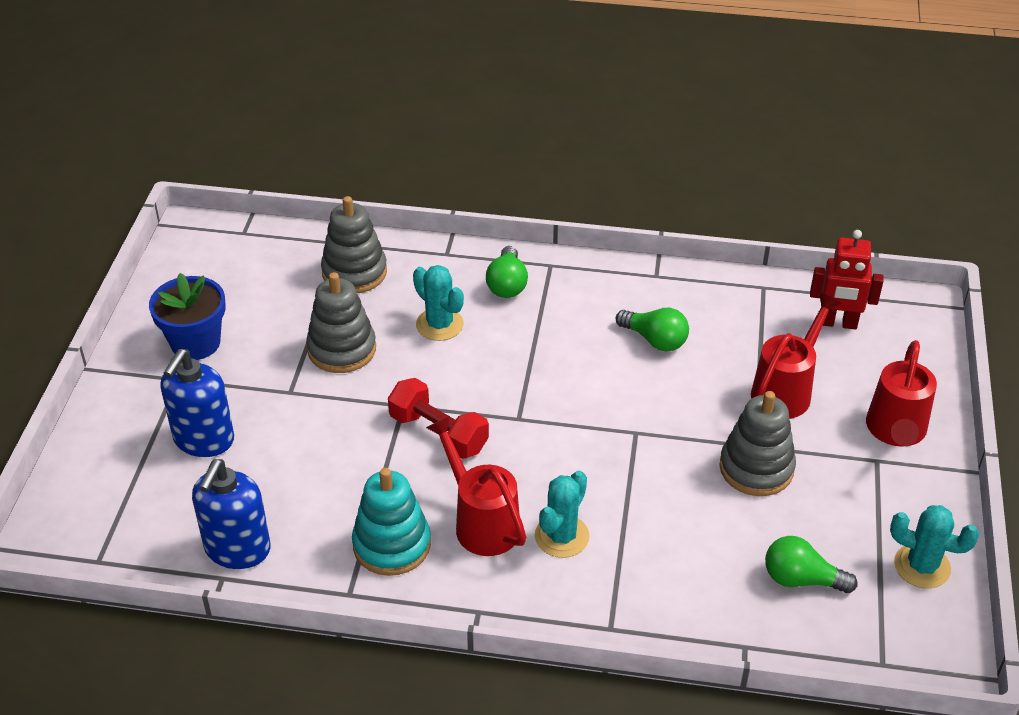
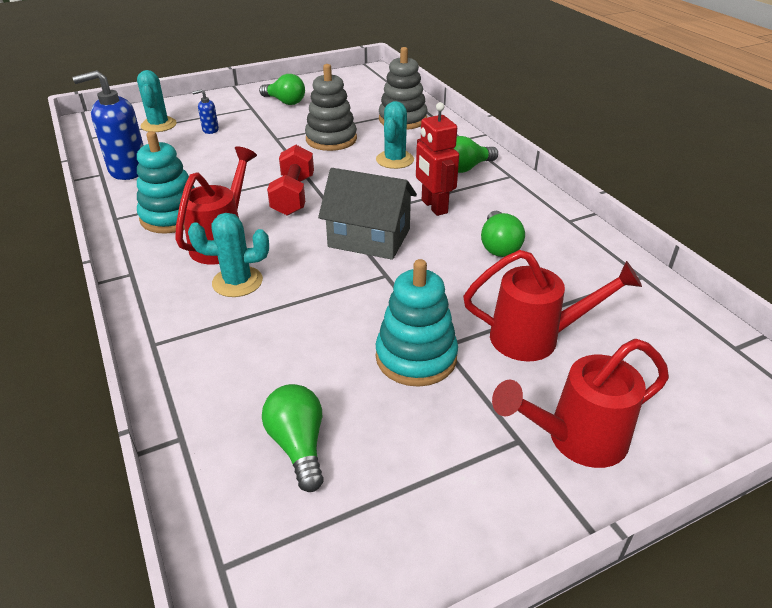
camera: 55 degrees right, 5 degrees down
(195, 343) = (285, 102): blue flower pot -> green light bulb
(203, 440) = (210, 130): blue soap dispenser -> blue soap dispenser, size x0.46
(568, 414) = (369, 238): none -> grey house
(756, 468) = (416, 357): grey stacking toy -> turquoise stacking toy
(837, 323) = (666, 337): red robot -> red robot (434, 207)
(922, 566) = (399, 546): turquoise cactus -> turquoise cactus (159, 125)

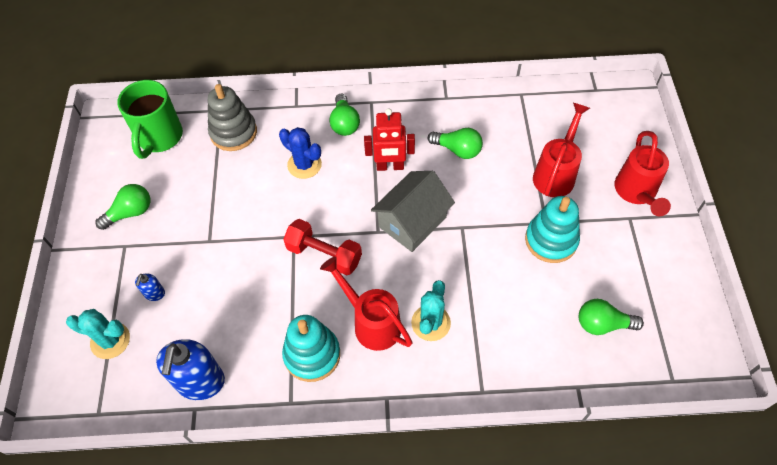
camera: 65 degrees left, 20 degrees up
(331, 139) = (239, 198): grey stacking toy -> none
(369, 93) = (159, 138): none -> green mug
(395, 160) = (304, 165): turquoise cactus -> blue cactus

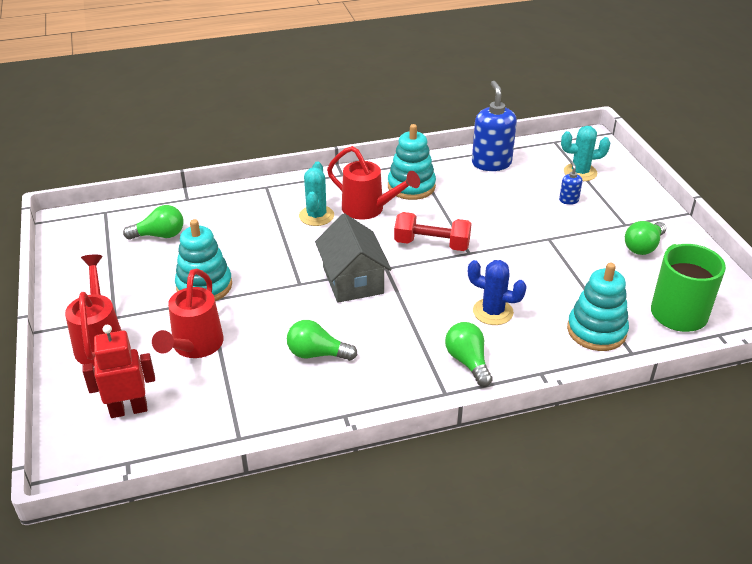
camera: 165 degrees right, 20 degrees down
(233, 132) = (596, 331): grey stacking toy -> turquoise stacking toy
(390, 166) = (393, 325): red robot -> red robot (128, 410)
(412, 222) = (353, 280): grey house -> grey house turned 45 degrees counterclockwise

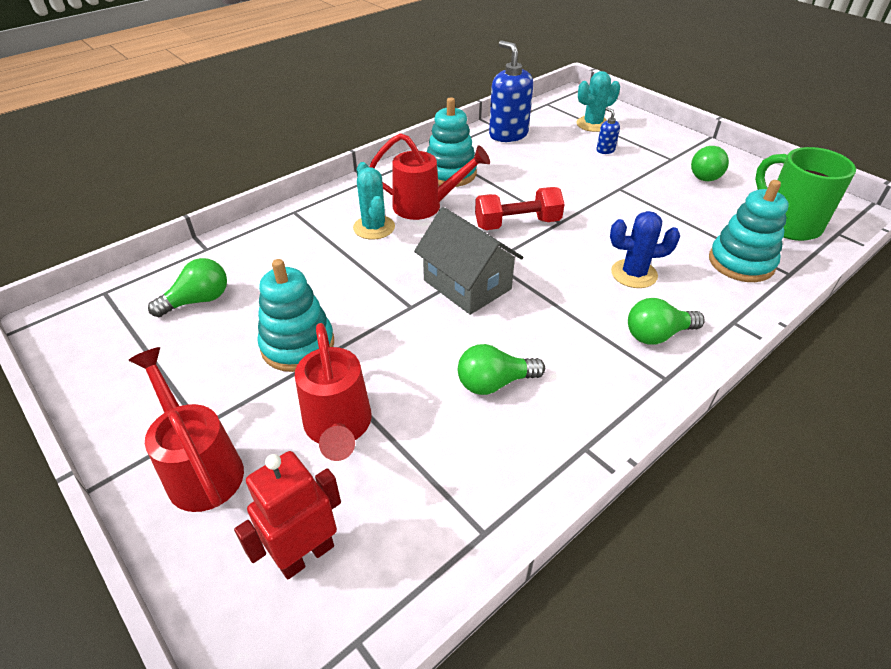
camera: 25 degrees left, 5 degrees up
(468, 362) = (657, 335): green light bulb -> green light bulb turned 60 degrees counterclockwise

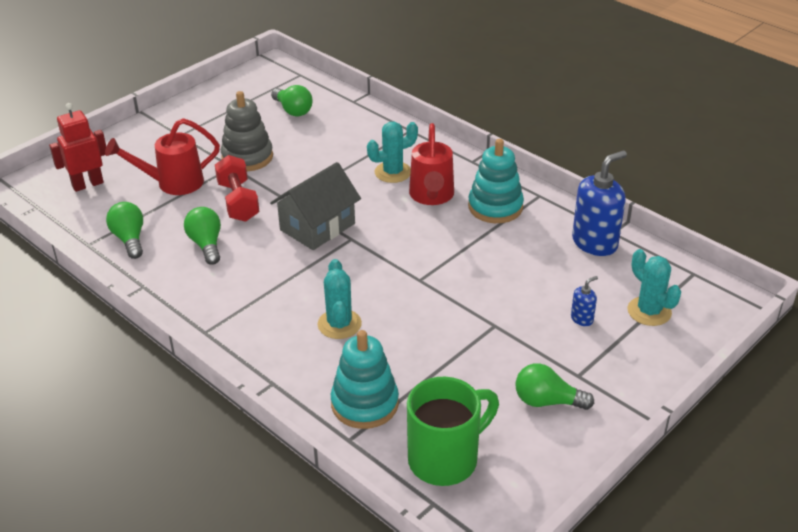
camera: 85 degrees right, 5 degrees down
(201, 468) = (149, 141): red watering can -> none
(298, 345) = (247, 157): turquoise stacking toy -> grey stacking toy
(306, 555) = (87, 184): red robot -> red robot turned 75 degrees counterclockwise
(517, 224) = (411, 252): red dumbbell -> red dumbbell (238, 201)
(634, 274) = (339, 324): blue cactus -> turquoise cactus
(657, 335) = (255, 332): green light bulb -> green light bulb (129, 239)

